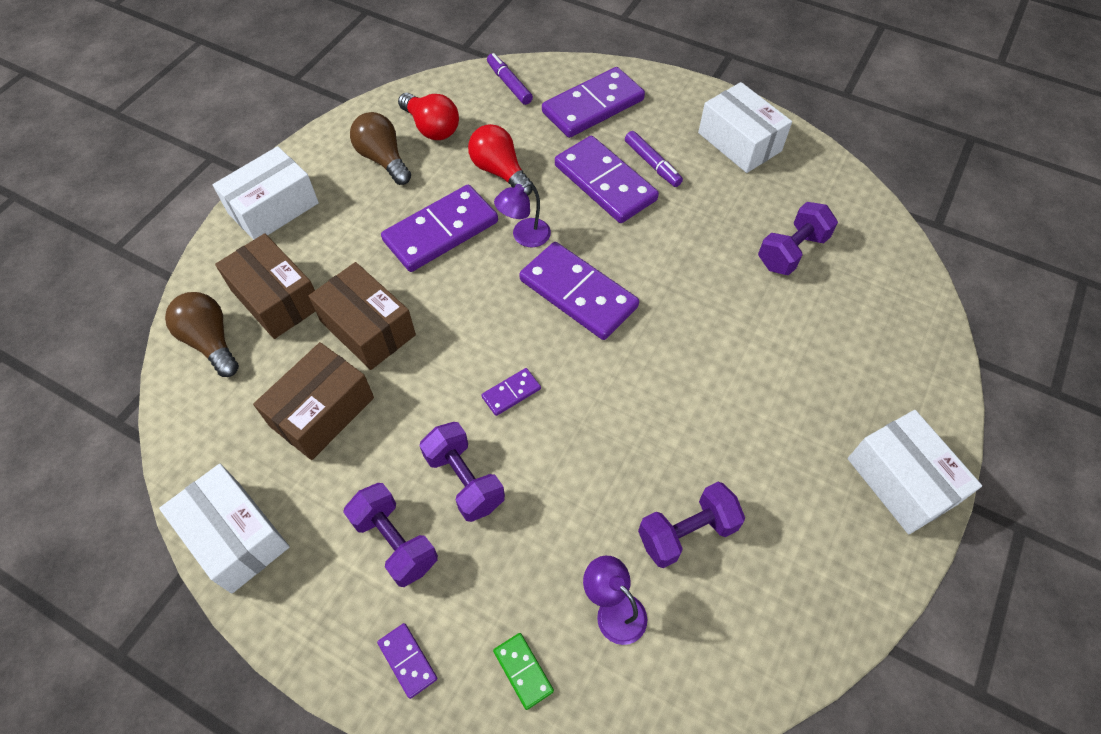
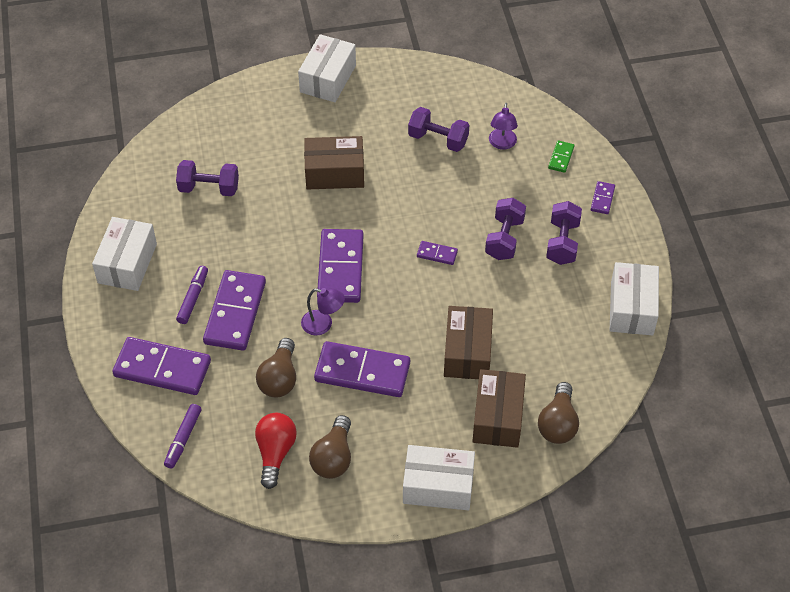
camera: 130 degrees left, 5 degrees down
(322, 412) = (536, 329): brown box -> brown box (334, 173)
(500, 171) = (279, 378): red light bulb -> brown light bulb

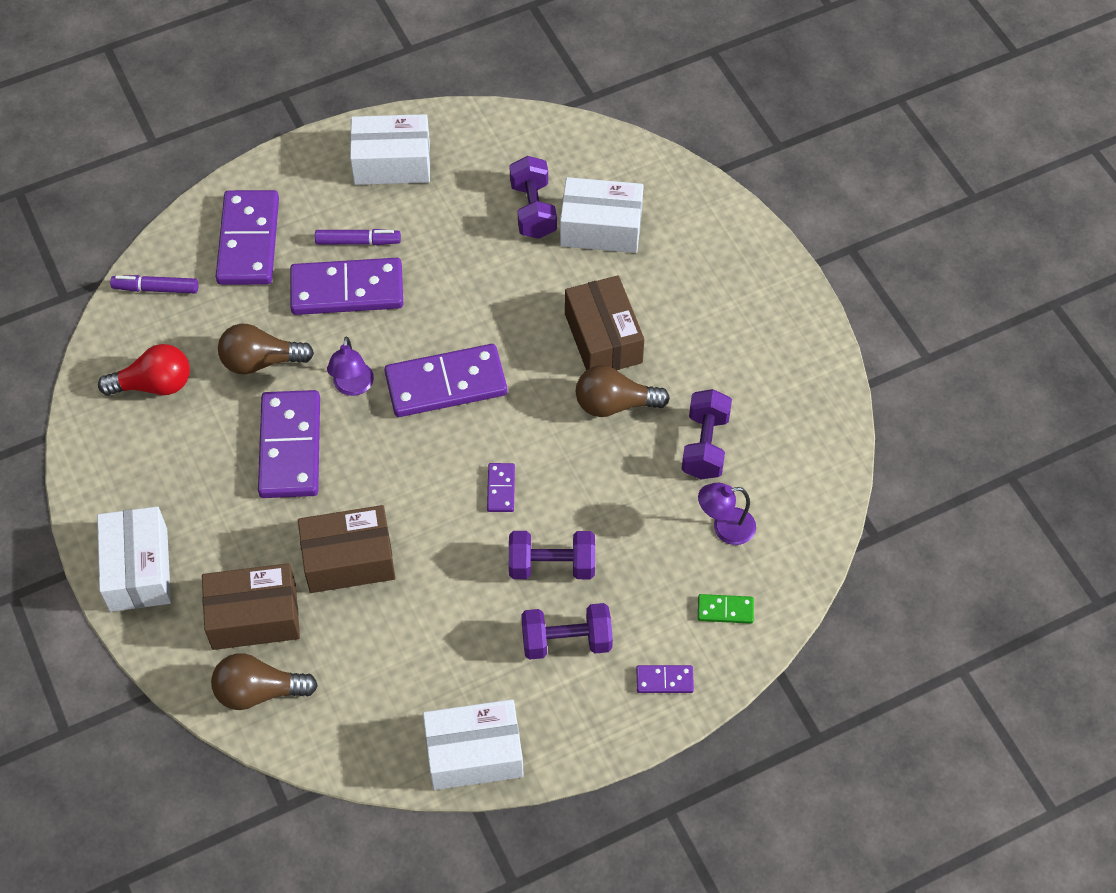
camera: 75 degrees right, 5 degrees up
(328, 78) = (768, 289): white box -> white box (601, 228)
(333, 457) = (159, 446): brown light bulb -> brown light bulb (614, 404)

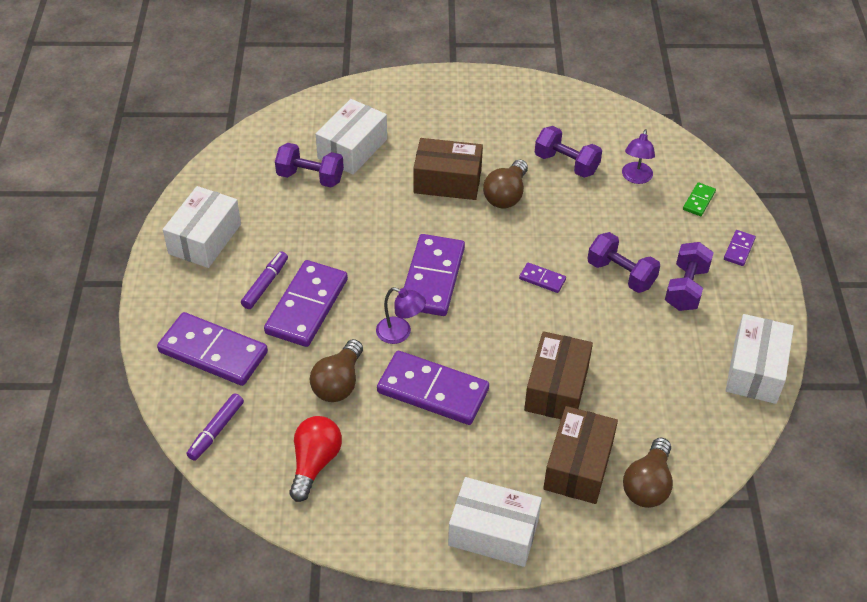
camera: 65 degrees left, 10 degrees down
(552, 565) = (621, 274): purple dumbbell -> purple dumbbell turned 75 degrees counterclockwise

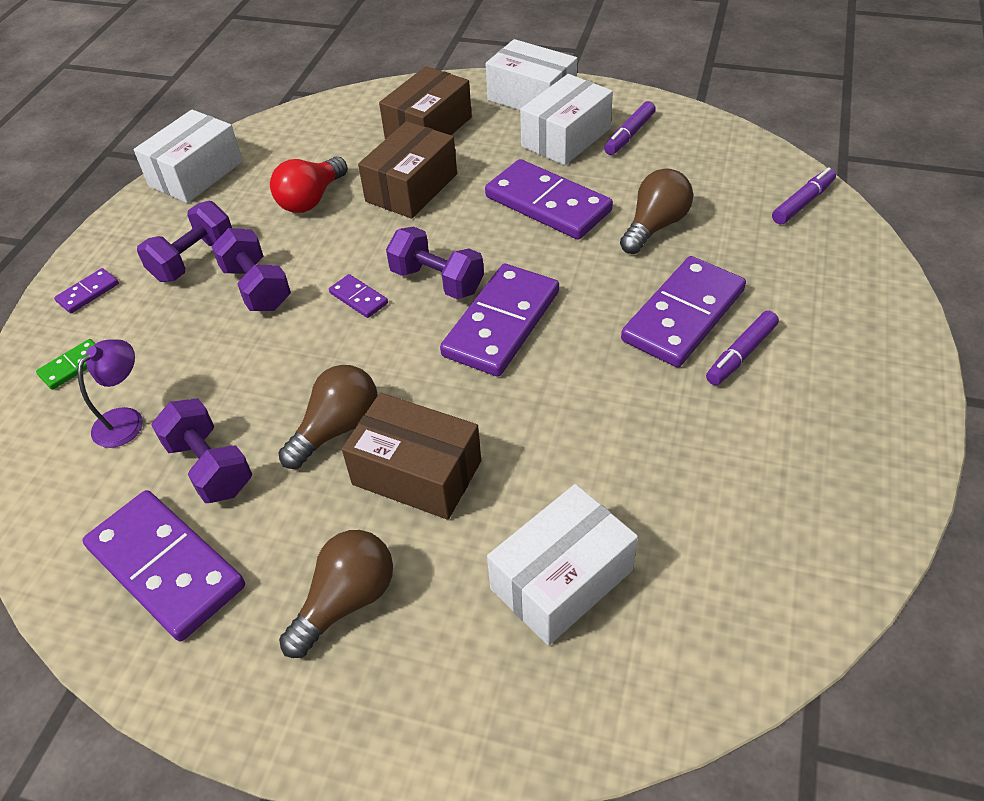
camera: 160 degrees left, 0 degrees up
(205, 239) = (840, 443): white box -> white box (566, 137)
(213, 352) = (813, 280): purple domino -> purple domino (166, 567)
(310, 177) = (651, 529): purple dumbbell -> purple dumbbell (437, 281)
(314, 463) = (692, 163): red light bulb -> red light bulb (311, 199)
(380, 492) = (629, 135): none -> purple marker
(400, 333) = (566, 265): purple lamp -> none
(648, 485) = (374, 109): brown light bulb -> brown light bulb (346, 601)

